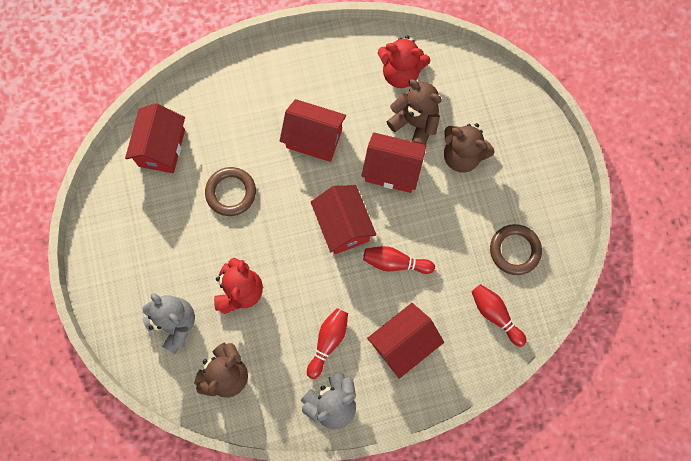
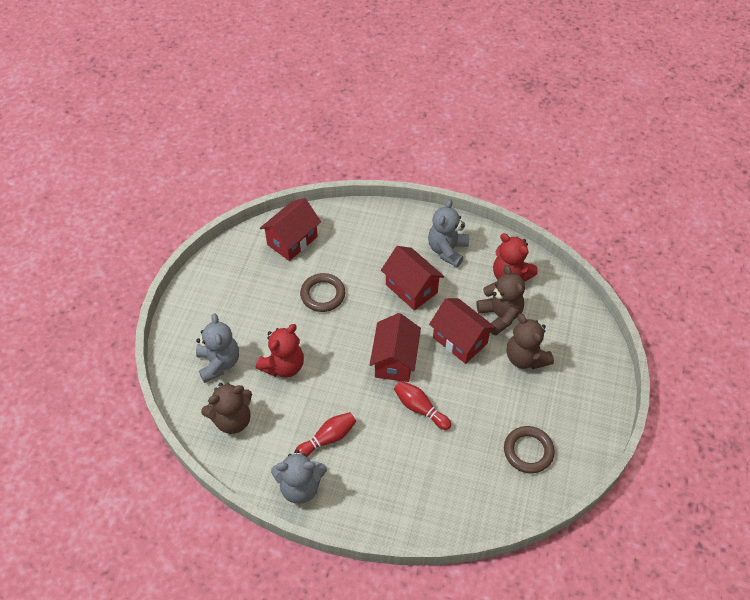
camera: 30 degrees right, 20 degrees down
(324, 76) = (447, 250): none -> grey teddy bear
(403, 343) = (388, 473): red house -> none
(495, 315) = (481, 493): red bowling pin -> none

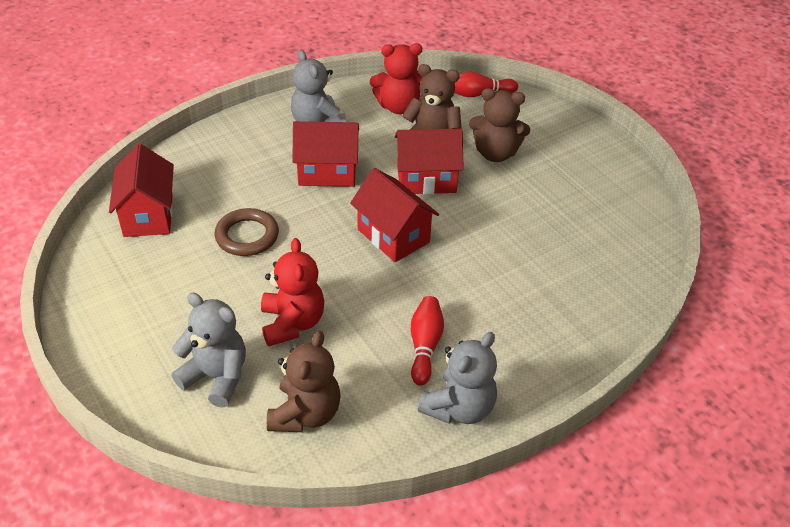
camera: 50 degrees left, 10 degrees down
(420, 408) = (469, 254): red bowling pin -> red bowling pin (478, 94)
(528, 451) = (594, 214): brown ring -> none

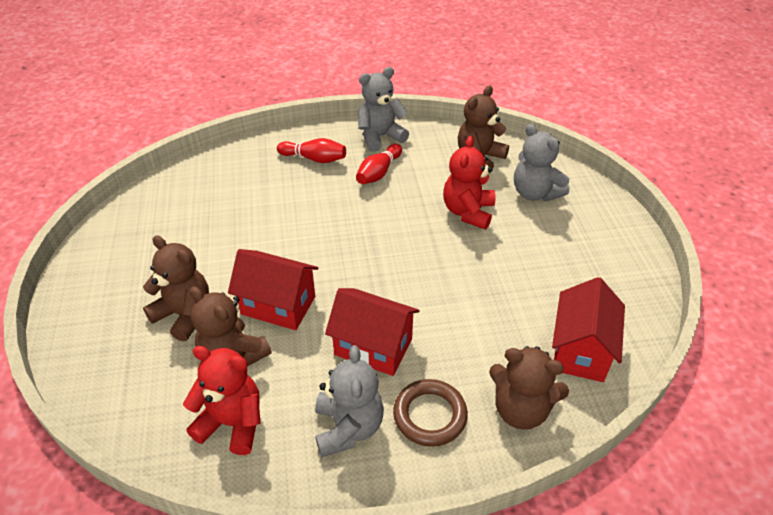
camera: 155 degrees left, 0 degrees up
(194, 163) = (521, 409): none -> brown teddy bear
(247, 236) = (483, 296): brown ring -> brown ring (430, 415)
(393, 236) = (349, 257): red house -> none
(478, 94) = (120, 411): red bowling pin -> red bowling pin (314, 159)

